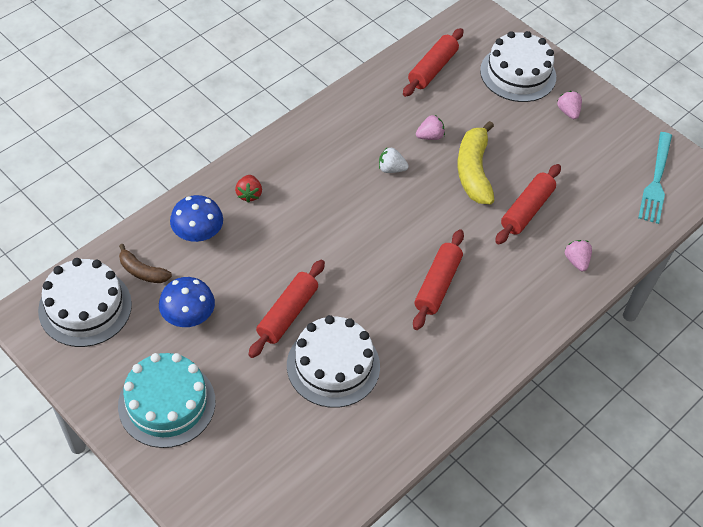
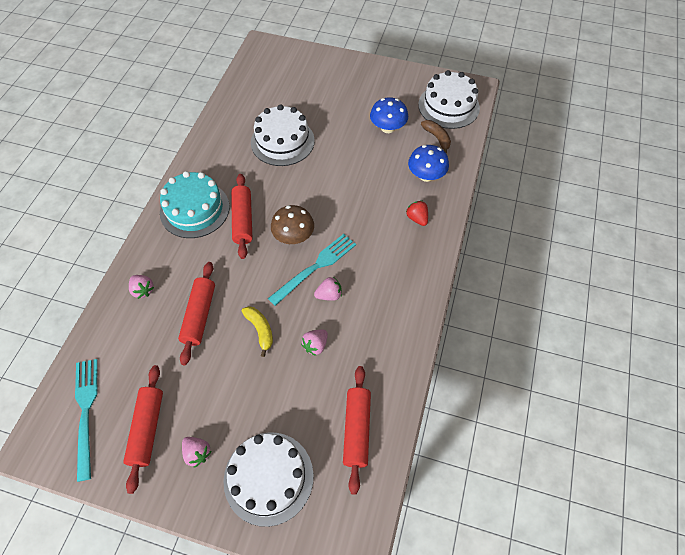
camera: 155 degrees right, 5 degrees up
(142, 271) = (437, 138): brown banana -> brown banana turned 60 degrees clockwise
(167, 403) = (361, 84): turquoise cake -> turquoise cake (195, 209)
(287, 314) = (330, 156): red rolling pin -> red rolling pin (147, 429)
(387, 199) = (316, 266): none -> turquoise fork
(391, 169) = (329, 295): white strawberry -> pink strawberry
(391, 239) = (293, 236): none -> brown mushroom
(473, 171) = (260, 330): yellow banana -> yellow banana, size x0.57

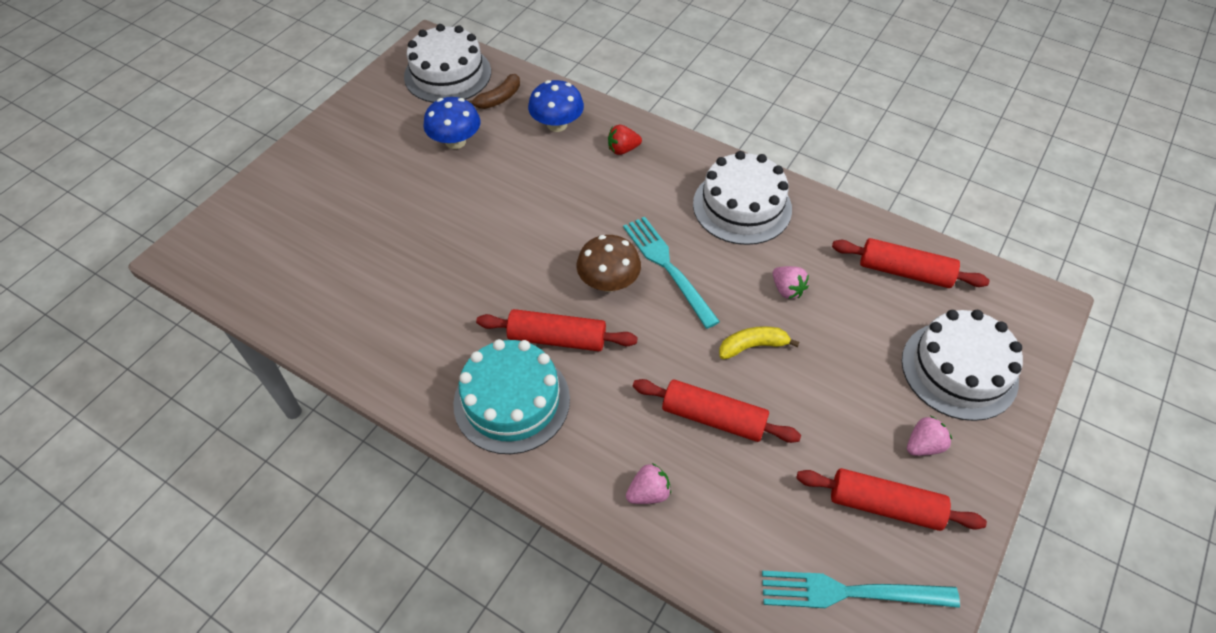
camera: 75 degrees left, 5 degrees down
(282, 141) = (421, 264): white cake -> white cake (742, 206)
(329, 295) = (715, 261): pink strawberry -> none
(437, 138) = (498, 99): brown banana -> brown banana turned 150 degrees clockwise

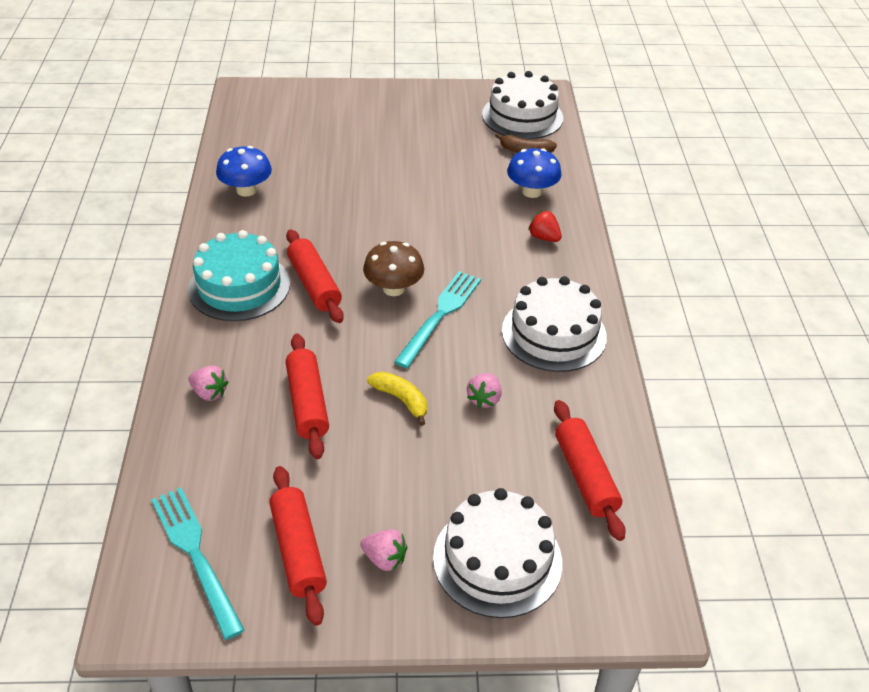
camera: 55 degrees right, 10 degrees down
(455, 141) = (457, 151): blue mushroom -> blue mushroom (246, 190)

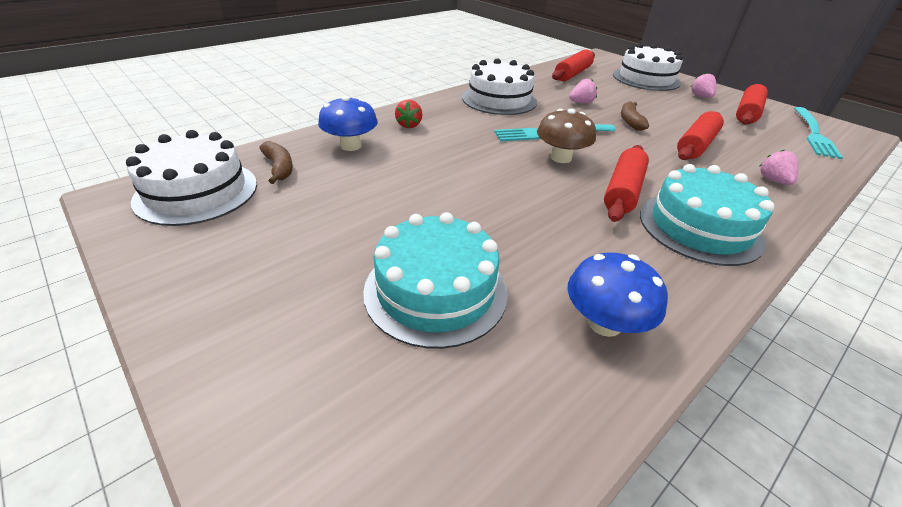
camera: 130 degrees left, 5 degrees down
(333, 155) = (436, 290): none -> turquoise cake
(401, 400) = (630, 121): yellow banana -> brown banana

